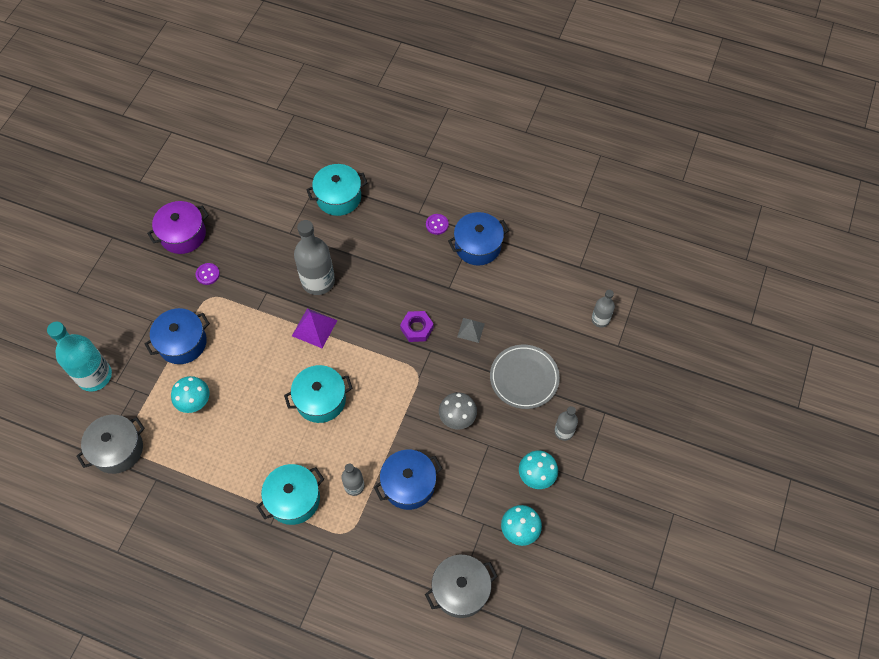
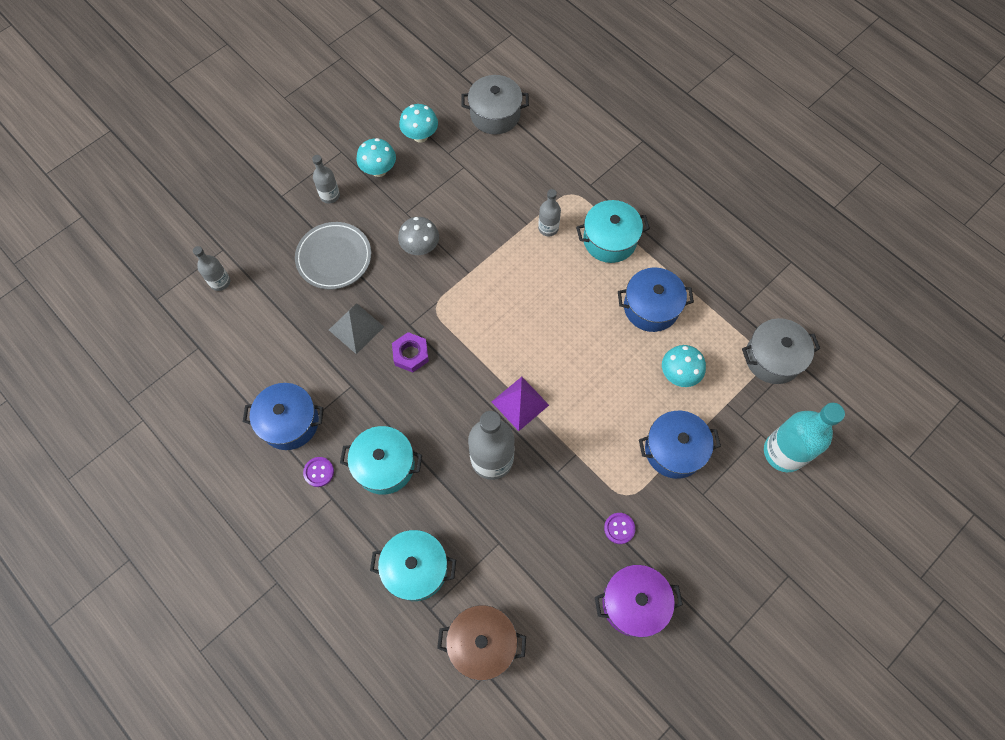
camera: 155 degrees left, 5 degrees up
(275, 176) = (482, 643): none -> brown pot
(320, 400) = (546, 321): turquoise pot -> turquoise pot (384, 465)
(408, 484) = (497, 209): blue pot -> blue pot (651, 307)
(470, 330) = (356, 328): grey pyramid -> grey pyramid, size x1.52

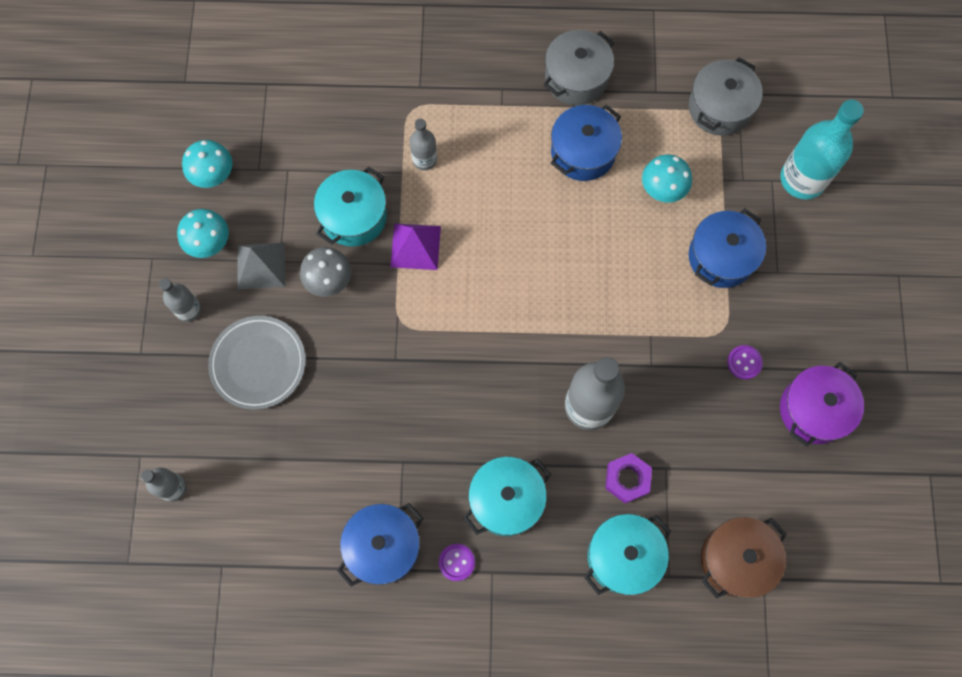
camera: 45 degrees left, 5 degrees up
(356, 328) = (350, 407): grey pyramid -> grey pyramid (261, 265)
(411, 354) = (425, 384): purple nut -> purple nut (627, 479)
(495, 114) = (263, 94): grey pot -> grey pot (576, 78)
(520, 403) = (562, 337): purple pyramid -> purple pyramid (415, 246)
(609, 240) = (488, 123): turquoise pot -> turquoise pot (354, 216)

